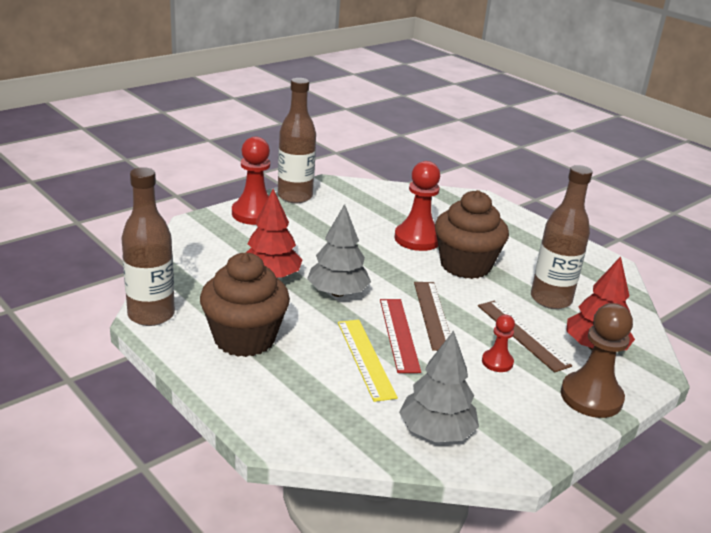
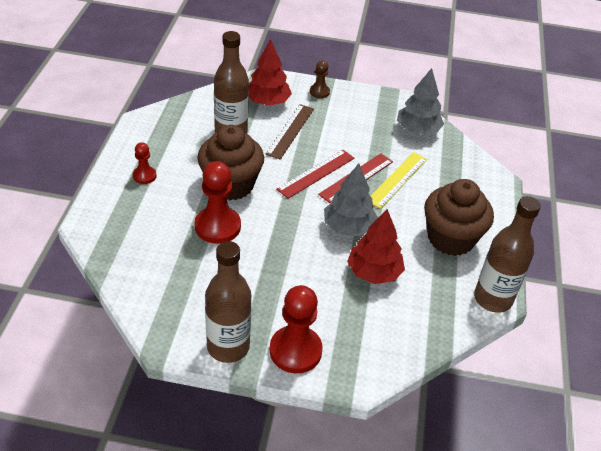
camera: 130 degrees left, 15 degrees up
(432, 314) = (316, 173): brown ruler -> red ruler
(497, 362) = (331, 131): red pawn -> red pawn (144, 176)
(591, 397) = (319, 92): brown pawn -> brown pawn, size x0.54

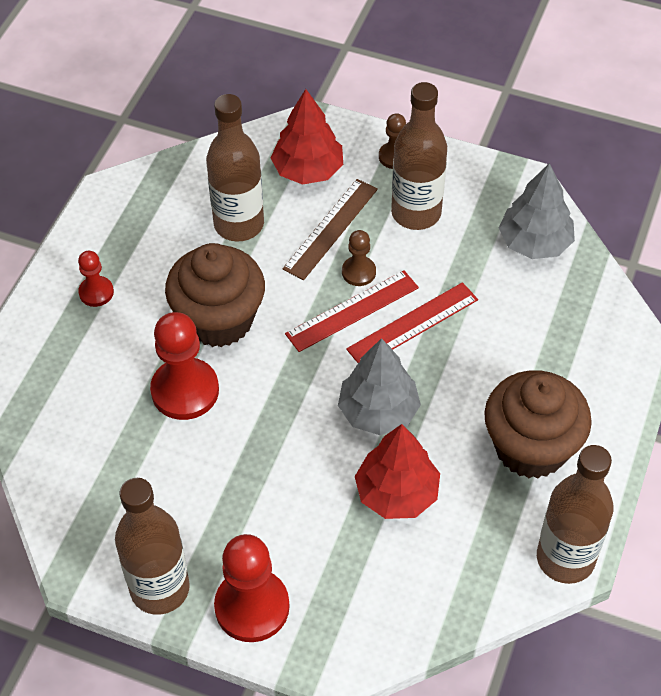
camera: 15 degrees right, 10 degrees up
(314, 152) = (358, 272): none -> brown pawn
(341, 119) = (416, 213): none -> brown bottle
(397, 179) = (476, 333): yellow ruler -> none

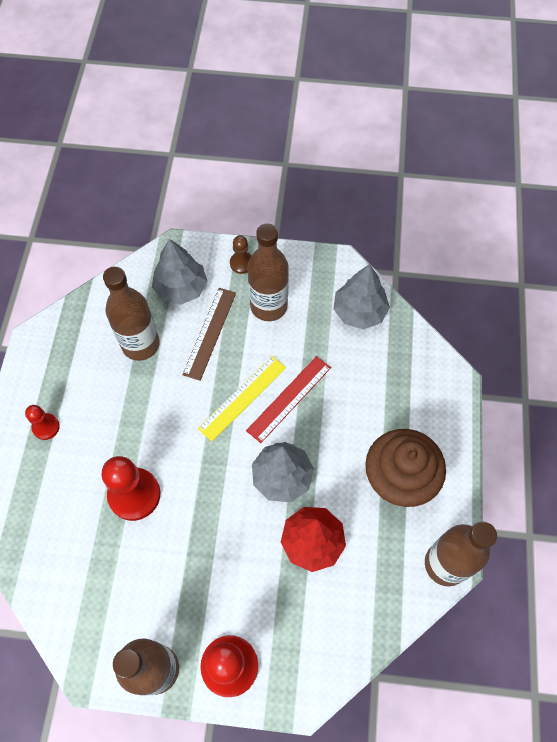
camera: 15 degrees left, 10 degrees up
(219, 320) = (145, 428): brown cupcake -> none
(308, 170) = (181, 288): red tree -> grey tree
(352, 311) = (242, 398): red ruler -> yellow ruler
(358, 272) = (239, 364): brown pawn -> none

